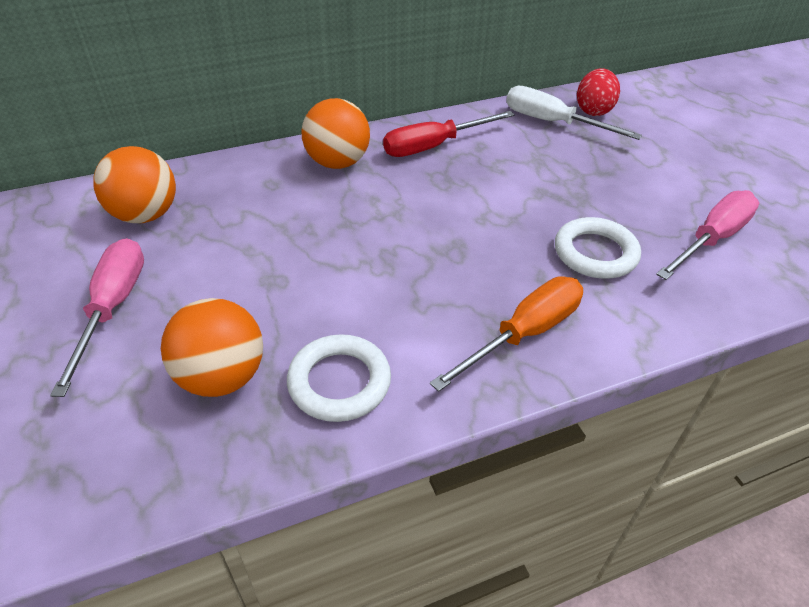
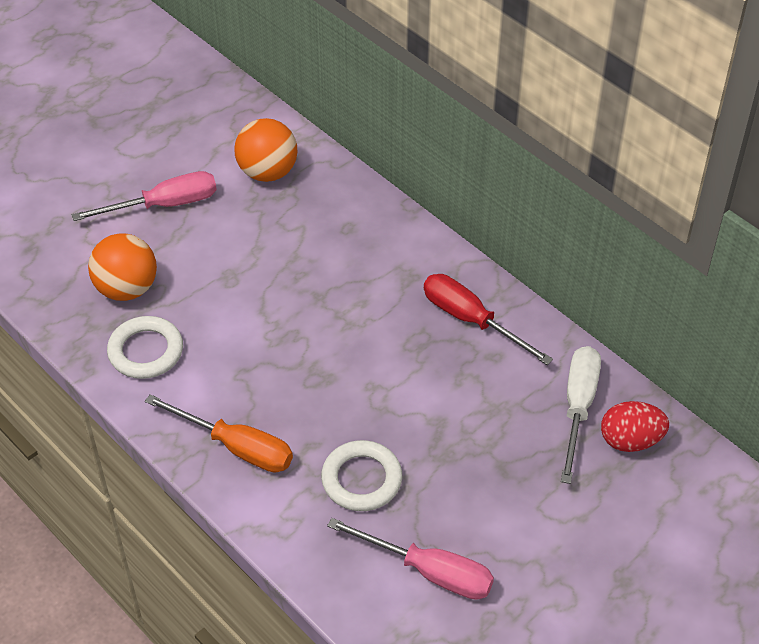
camera: 70 degrees right, 5 degrees up
(337, 163) = (402, 259): orange ball -> none

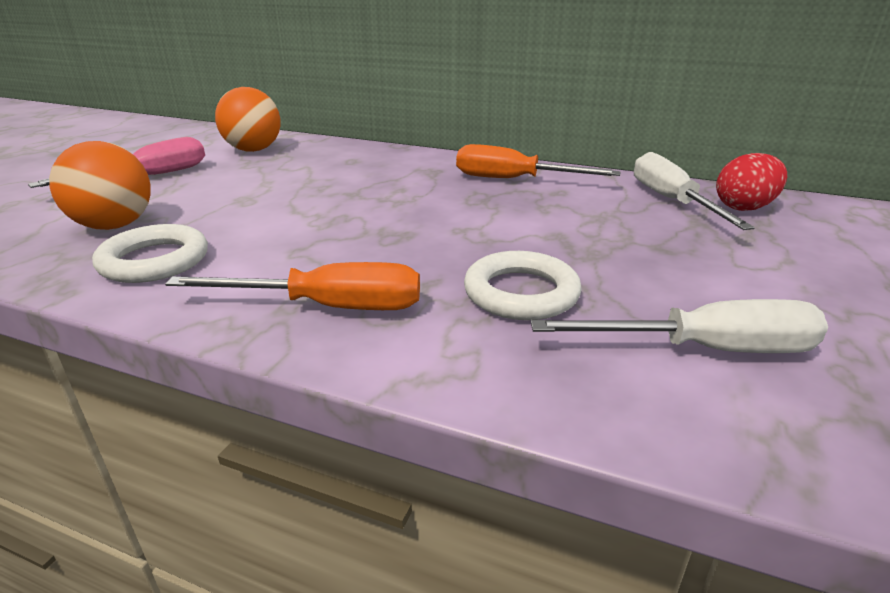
camera: 25 degrees left, 20 degrees down
(429, 571) = (705, 349): pink screwdriver -> white screwdriver
(471, 320) = (514, 179): red screwdriver -> orange screwdriver

